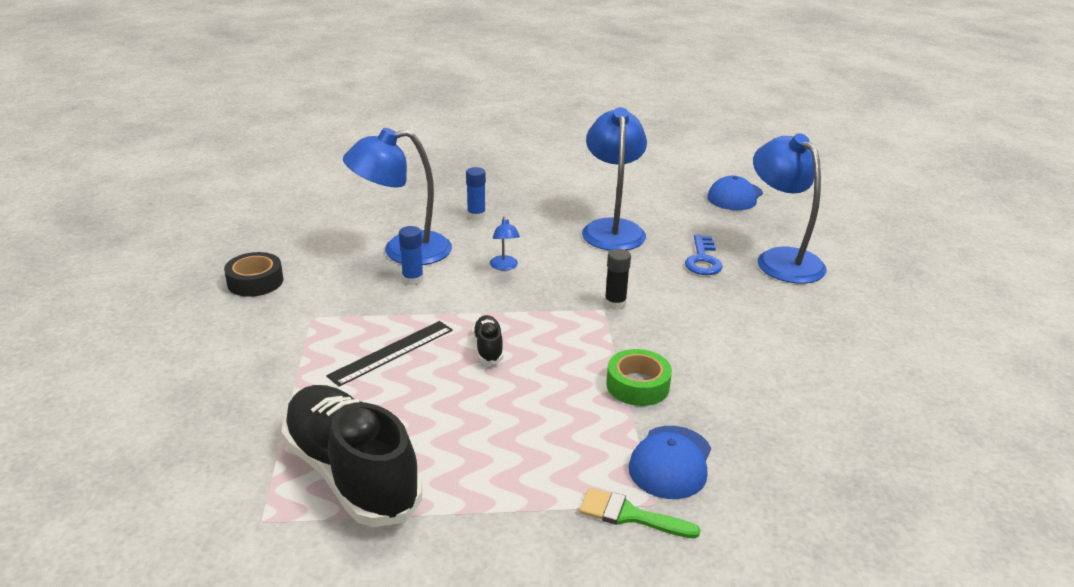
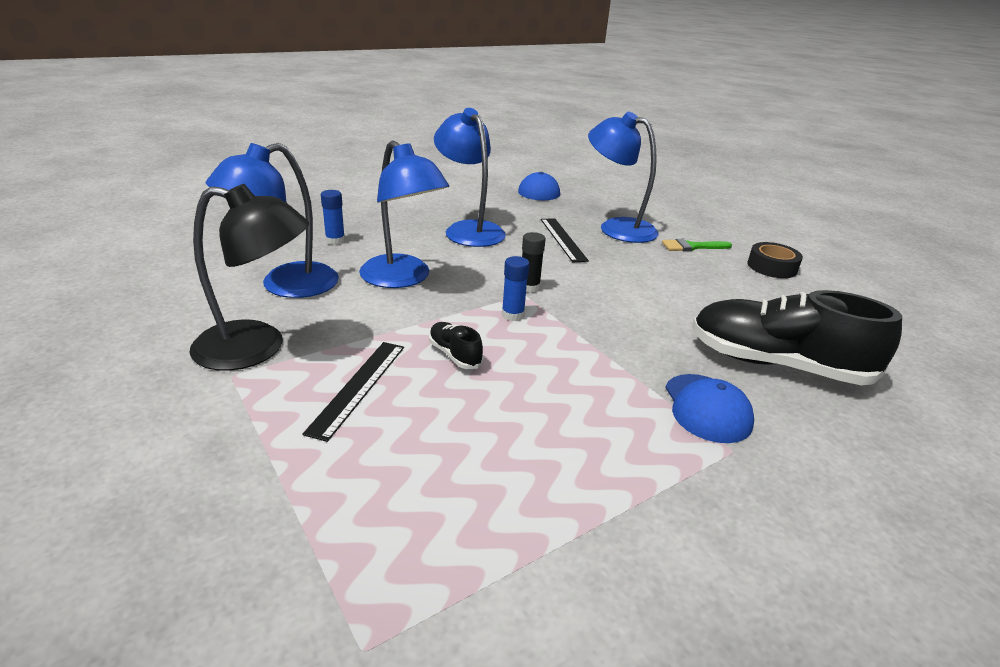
camera: 30 degrees left, 0 degrees up
(255, 282) = (126, 355): black tape -> black tape (772, 267)
(343, 300) = (257, 348): none -> black lamp
(351, 474) = (427, 538): black shoe -> black shoe (777, 364)
(413, 279) = (319, 310): blue glue stick -> blue glue stick (512, 315)
(504, 267) = (403, 279): blue lamp -> blue lamp, size x2.41
(629, 515) = (726, 469): green brush -> green brush (692, 247)
(637, 385) = (615, 350): green tape -> none
(703, 260) = (563, 239): blue key -> black ruler

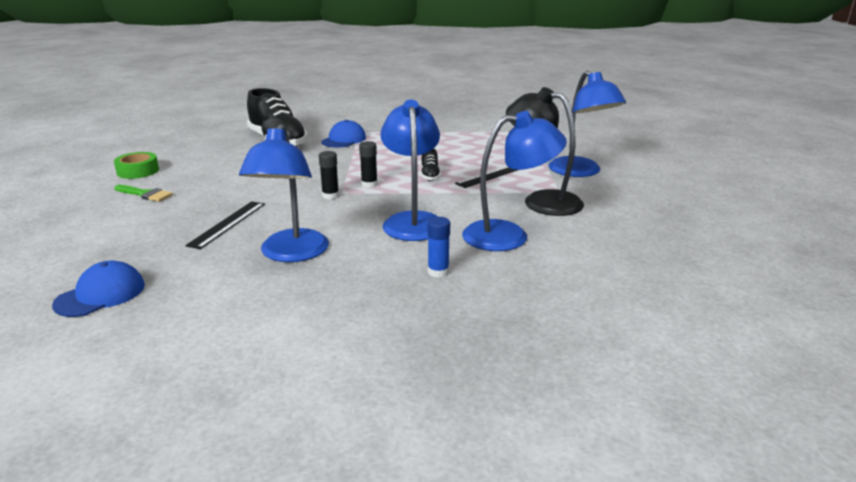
camera: 145 degrees left, 5 degrees down
(512, 315) = (369, 184): blue glue stick -> black glue stick
(617, 228) = (154, 223): blue lamp -> blue lamp (580, 172)
(772, 267) = (138, 171): black tape -> green tape

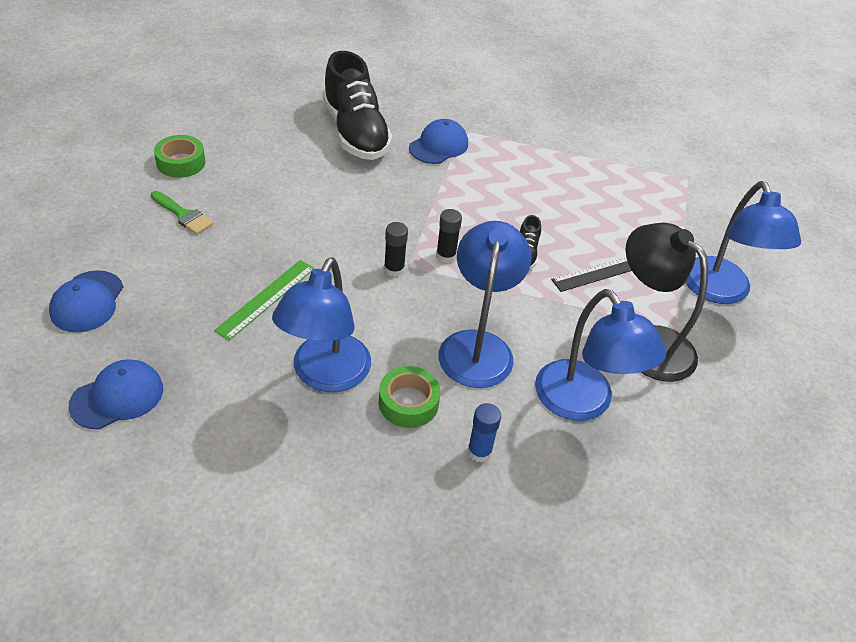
camera: 10 degrees right, 20 degrees up
(64, 248) = (87, 301): none -> blue cap
(228, 224) = (266, 299): black ruler -> green ruler
(368, 256) = (408, 402): none -> green tape
(508, 235) = (582, 403): blue lamp -> blue lamp turned 60 degrees clockwise

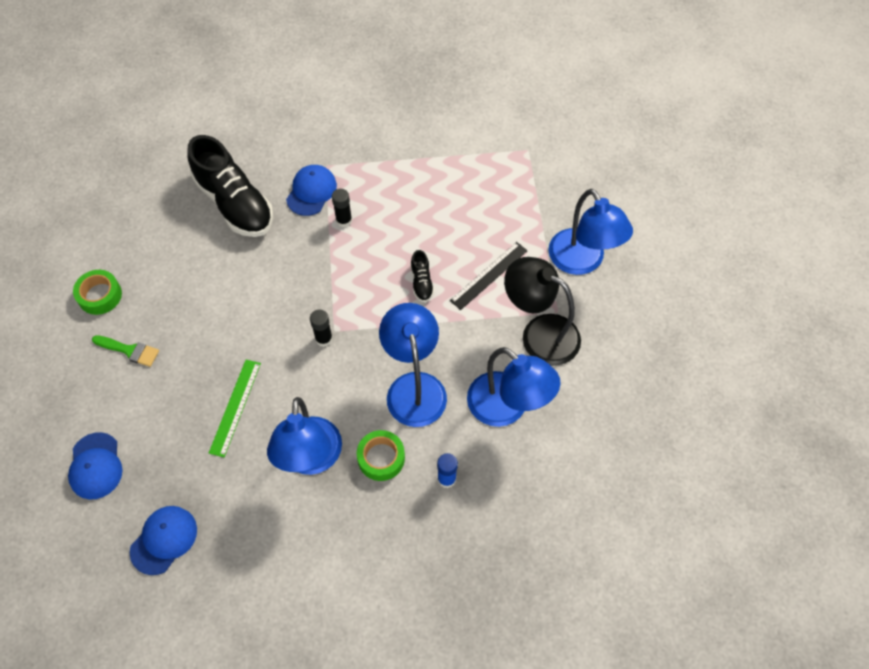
camera: 15 degrees left, 15 degrees up
(446, 256) = (359, 309): black glue stick -> black glue stick (344, 220)

